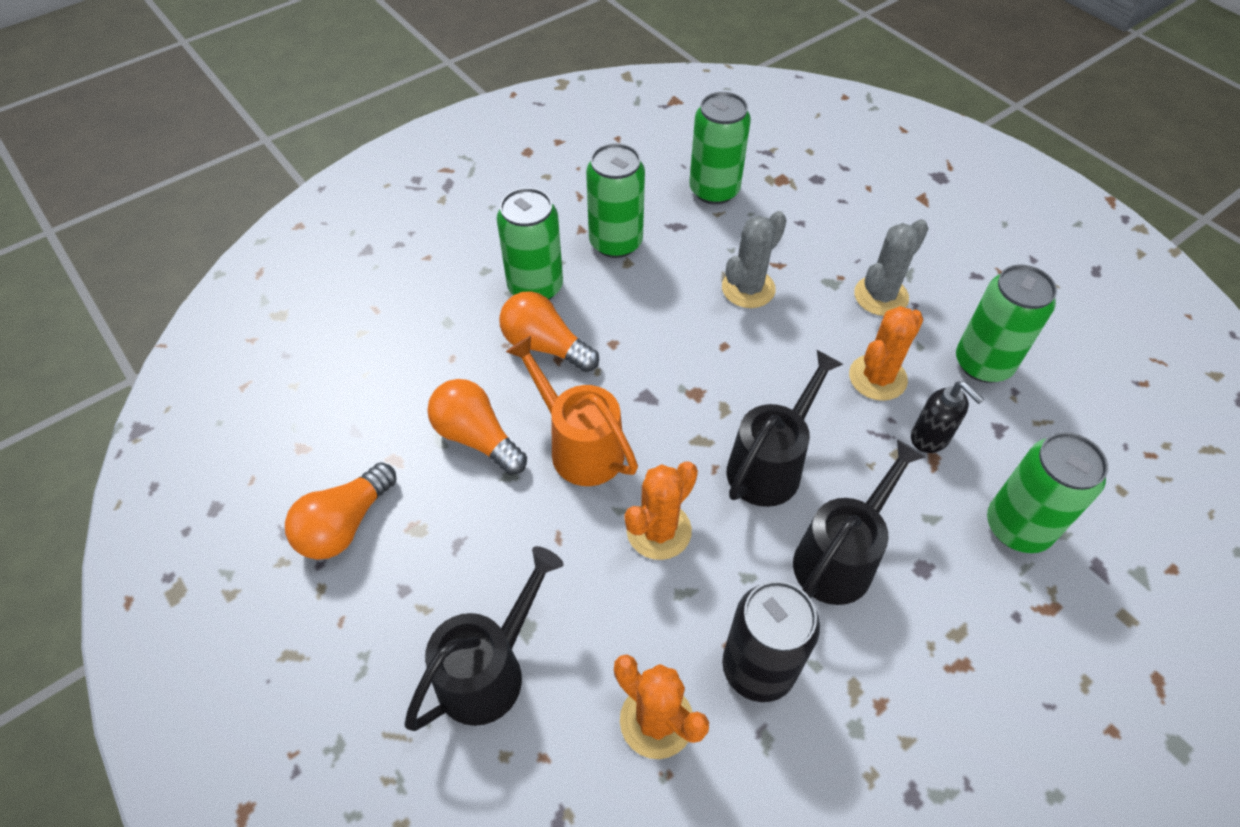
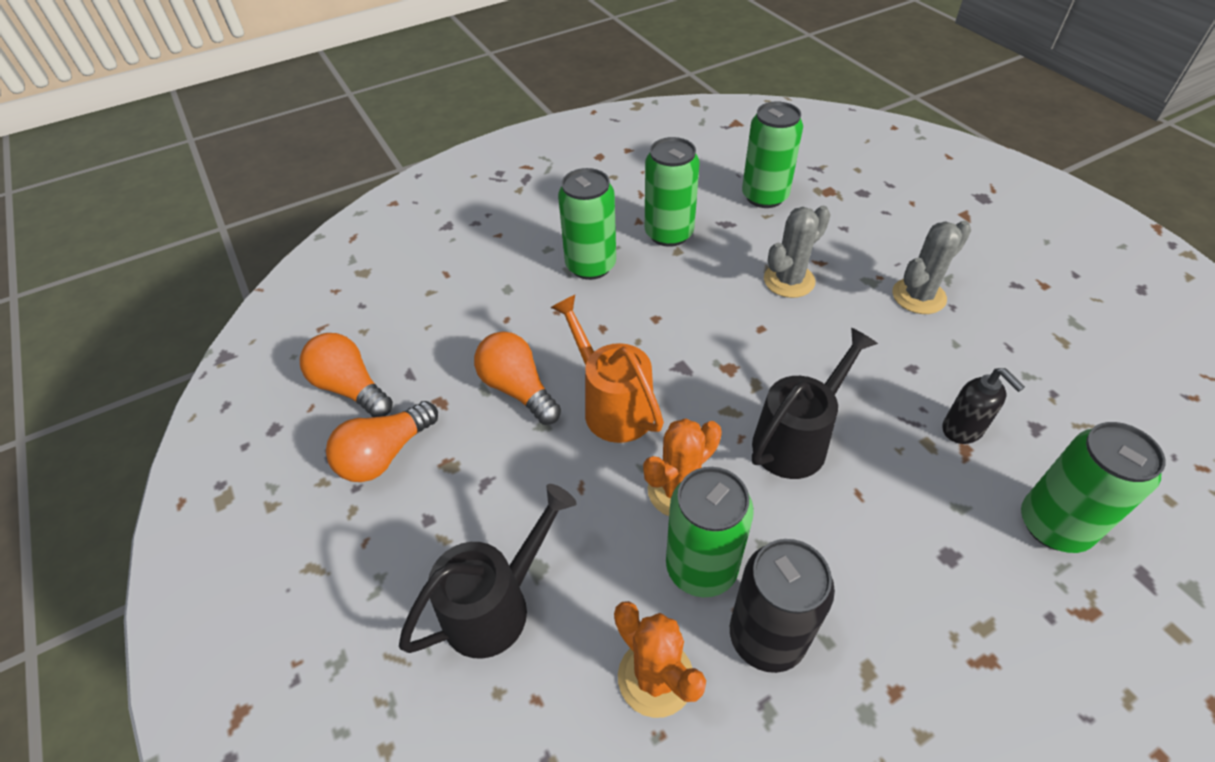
camera: 10 degrees right, 5 degrees down
(545, 346) = (592, 316): orange light bulb -> orange light bulb (351, 388)
(840, 557) = (862, 535): black watering can -> none
(877, 378) = (911, 369): orange cactus -> none
(983, 364) = (1020, 365): green can -> green can (701, 567)

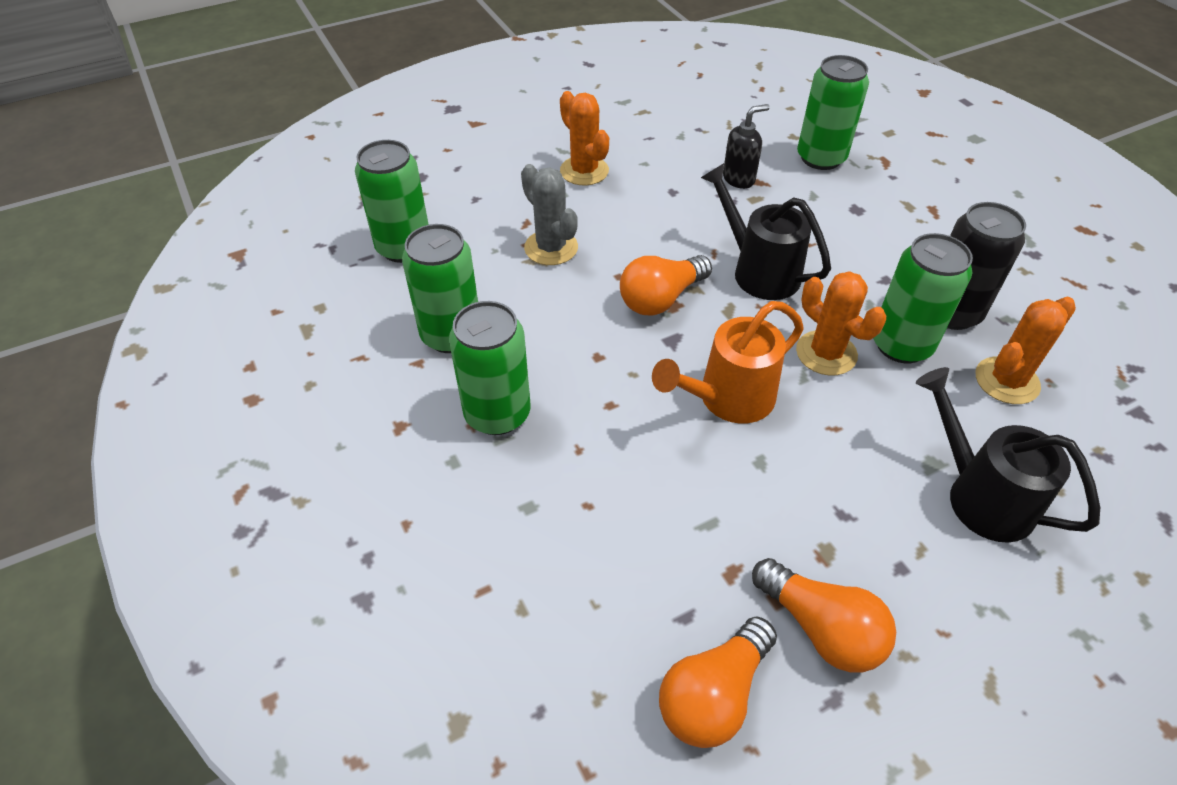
camera: 90 degrees left, 0 degrees up
(518, 389) = (708, 487): orange light bulb -> orange light bulb (661, 299)
(918, 296) = (584, 171): grey cactus -> orange cactus

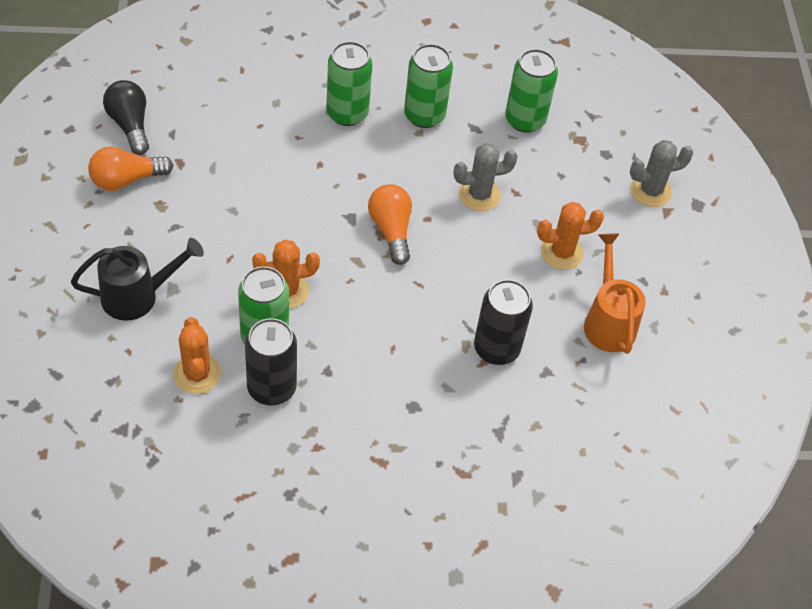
camera: 110 degrees right, 5 degrees up
(455, 137) = (650, 191): none -> grey cactus
(714, 695) = (130, 125): orange light bulb -> black light bulb
(727, 399) = (286, 219): orange watering can -> orange watering can (608, 321)
(739, 179) = (496, 348): black soap dispenser -> black can
(758, 270) = (384, 299): black watering can -> none
(821, 158) = (493, 425): green can -> none

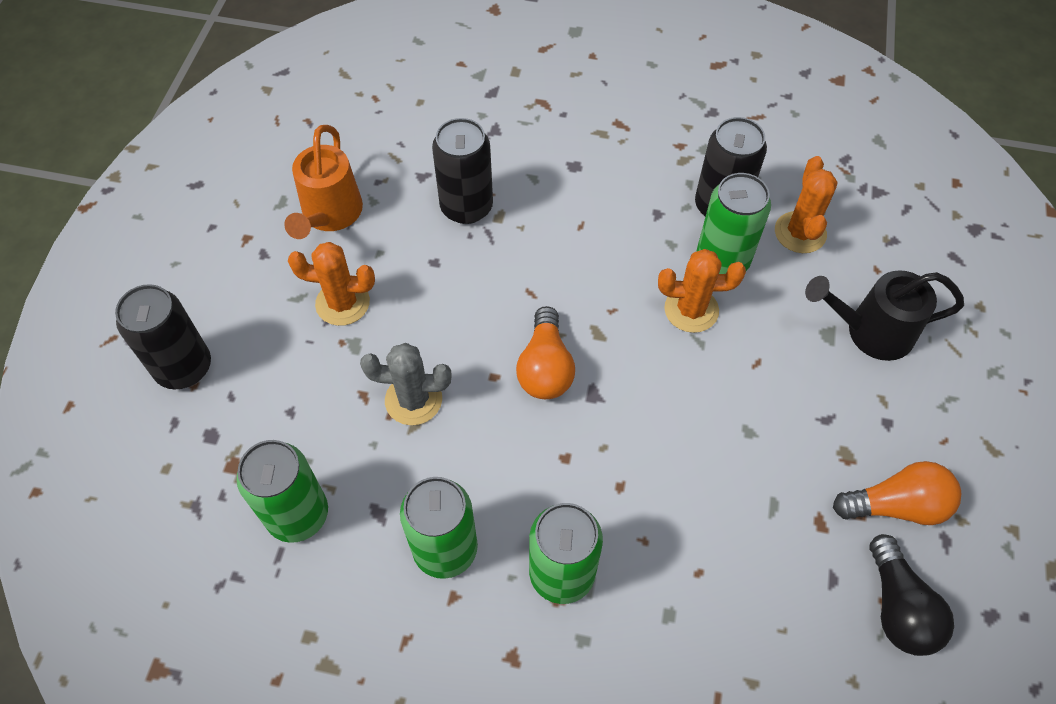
camera: 160 degrees left, 5 degrees up
(650, 191) = (184, 367): grey cactus -> black can

